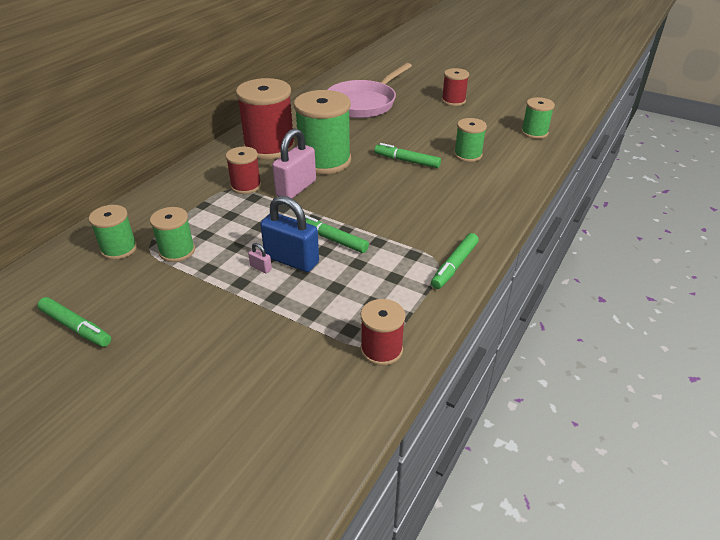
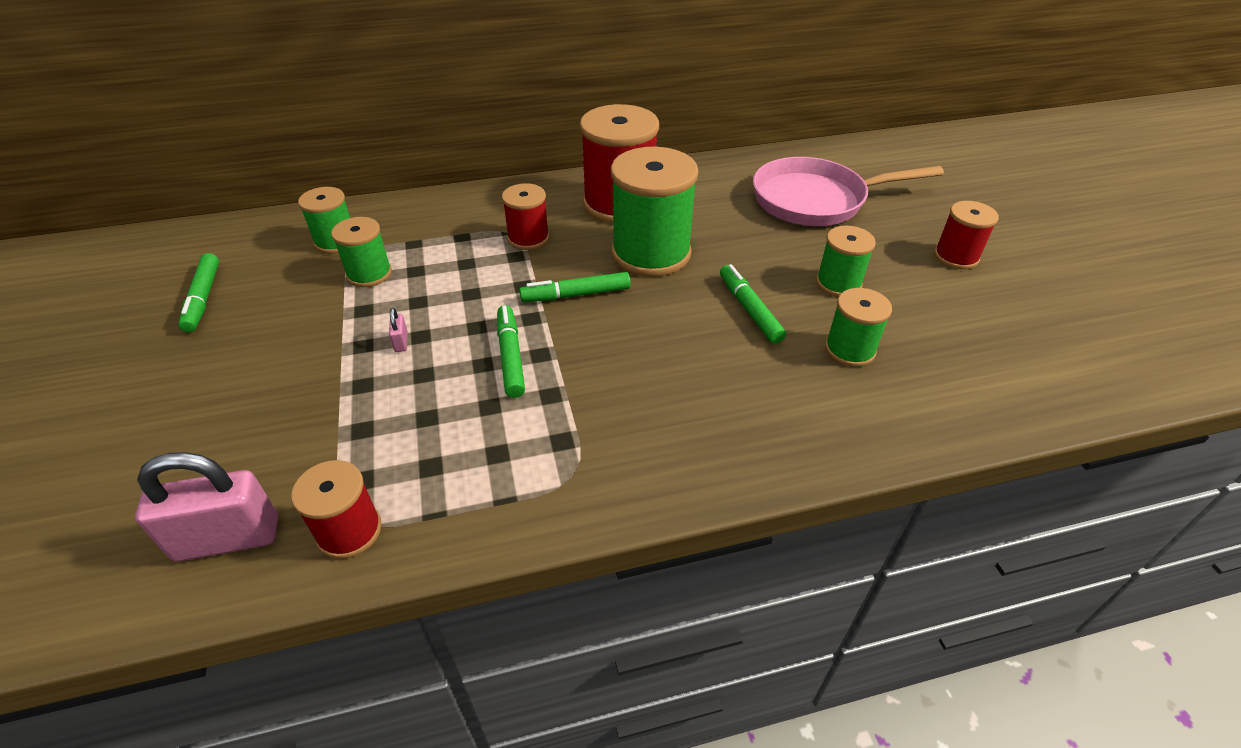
camera: 45 degrees right, 5 degrees up
(291, 260) = (438, 353): blue padlock -> none
(296, 188) = (570, 270): pink padlock -> pink padlock (228, 539)
(454, 266) = (583, 494): green marker -> green marker (576, 295)
(534, 132) = (1021, 376): green spool -> green spool (838, 283)

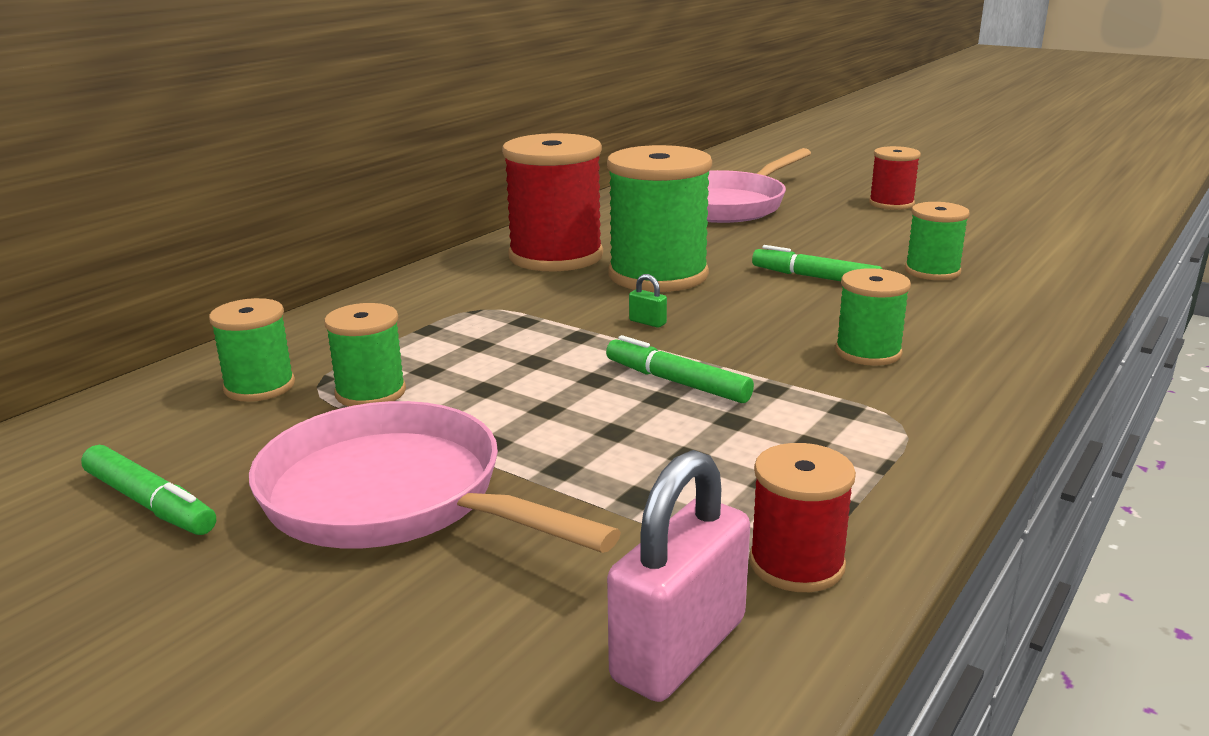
camera: 40 degrees left, 20 degrees down
(277, 356) = (394, 497): none -> pink pan
(401, 342) = (534, 421): pink padlock -> none
(528, 238) = (510, 305): red spool -> none
(576, 295) = (647, 322): green marker -> green padlock
(838, 283) = (846, 242): green spool -> green spool (868, 352)

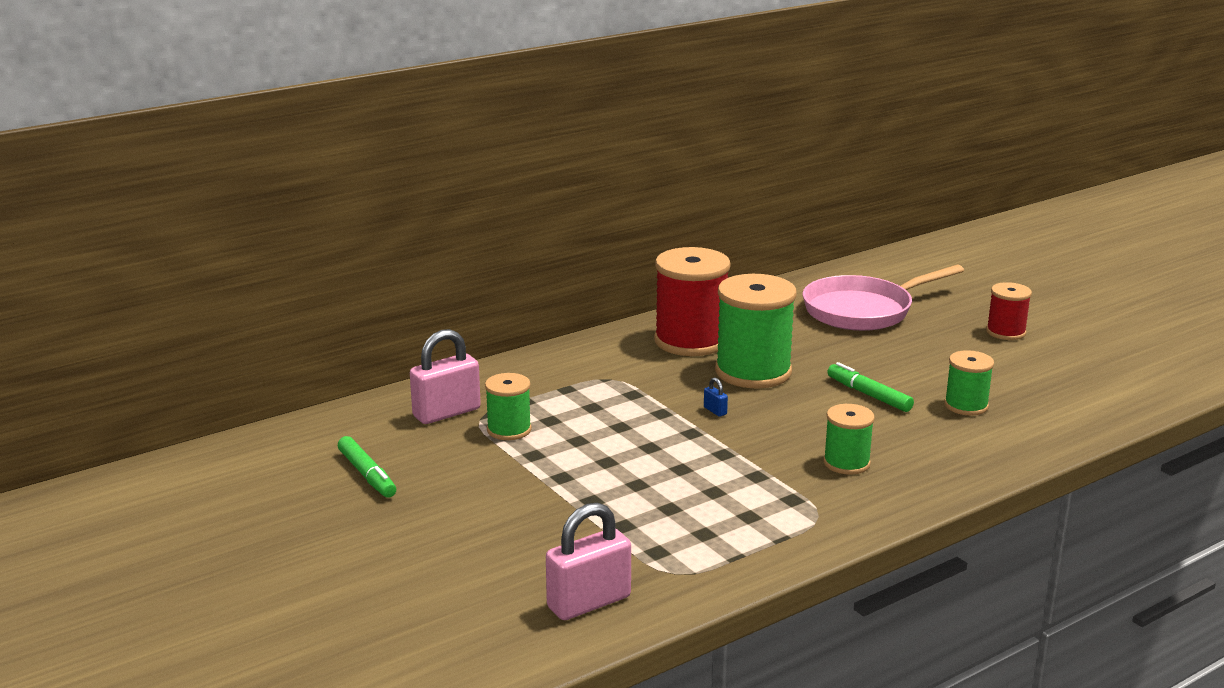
camera: 20 degrees right, 0 degrees up
(259, 386) = (446, 413): green spool -> pink padlock
(394, 497) = (492, 498): pink pan -> none
(647, 322) = (715, 411): green padlock -> blue padlock
(676, 382) = (700, 459): green marker -> none
(796, 564) = (680, 578): red spool -> none

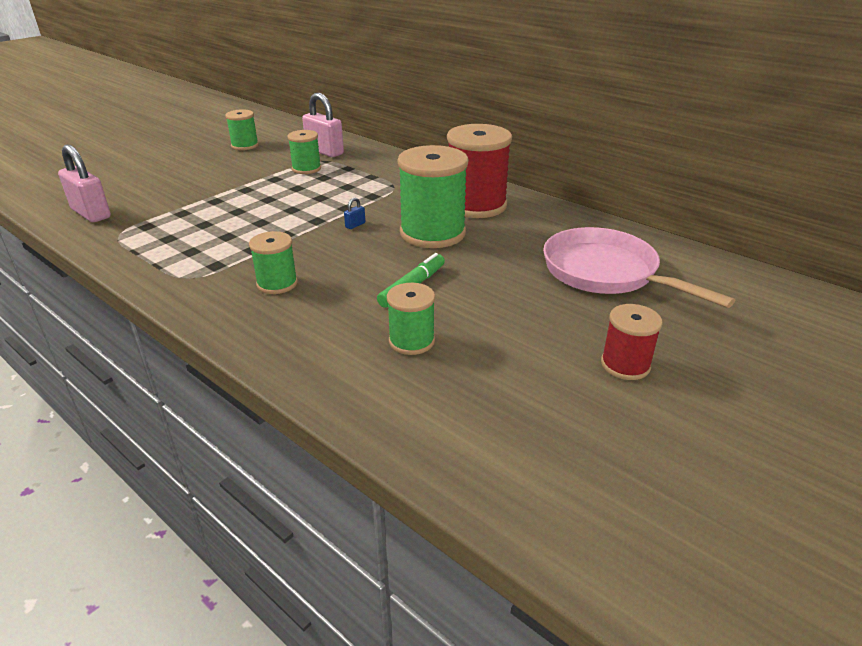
camera: 75 degrees right, 10 degrees up
(367, 475) = (245, 145): green marker -> green spool

